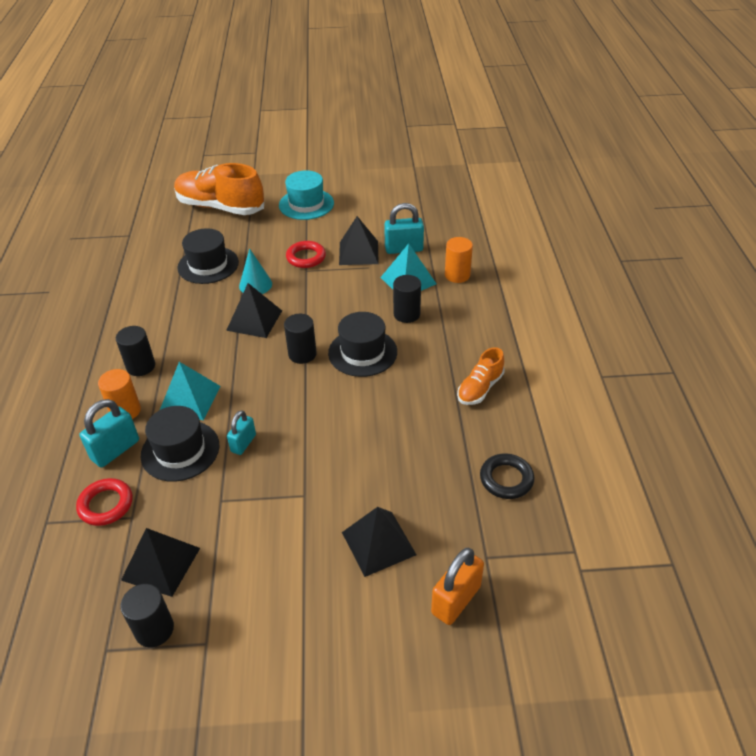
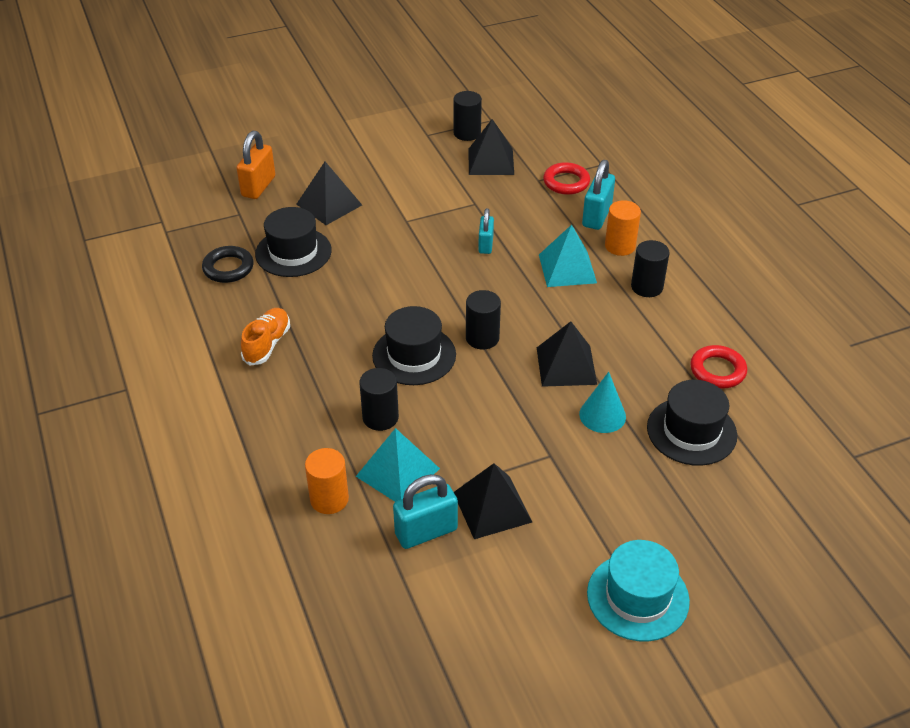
camera: 160 degrees right, 0 degrees up
(180, 450) = (539, 228): black hat -> black hat (293, 252)
(220, 207) = (774, 551): orange shoe -> none
(306, 257) = (564, 478): red ring -> red ring (717, 370)

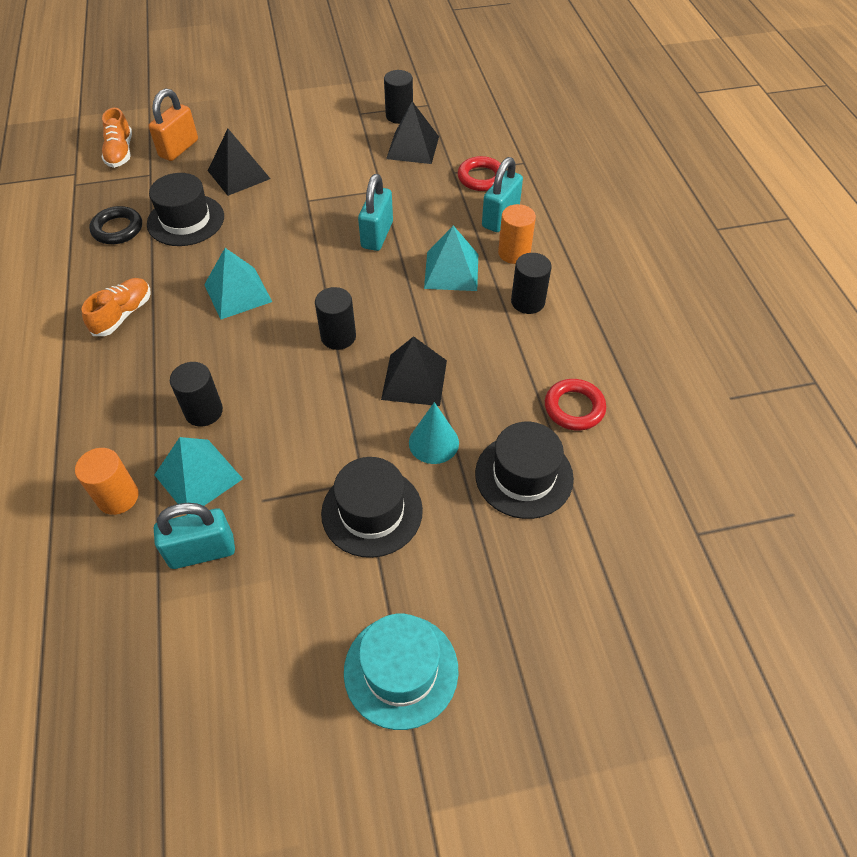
camera: 10 degrees right, 10 degrees up
(200, 196) = (120, 152): none -> orange shoe
(371, 311) = (237, 293): none -> turquoise pyramid
(414, 355) = (262, 346): black hat -> black hat (372, 511)
(485, 245) = (377, 235): turquoise padlock -> turquoise padlock, size x1.56
(492, 507) = (281, 533): black pyramid -> none

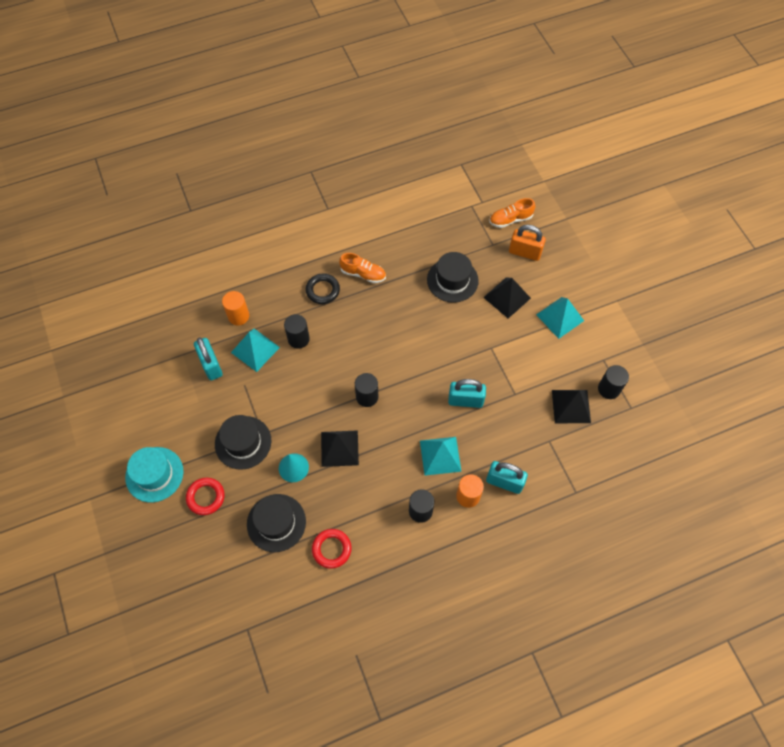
camera: 80 degrees right, 10 degrees up
(117, 229) = (435, 245): black ring -> black ring (322, 290)
(237, 293) = (393, 329): turquoise pyramid -> turquoise pyramid (560, 317)
(481, 177) = (547, 462): red ring -> red ring (206, 497)

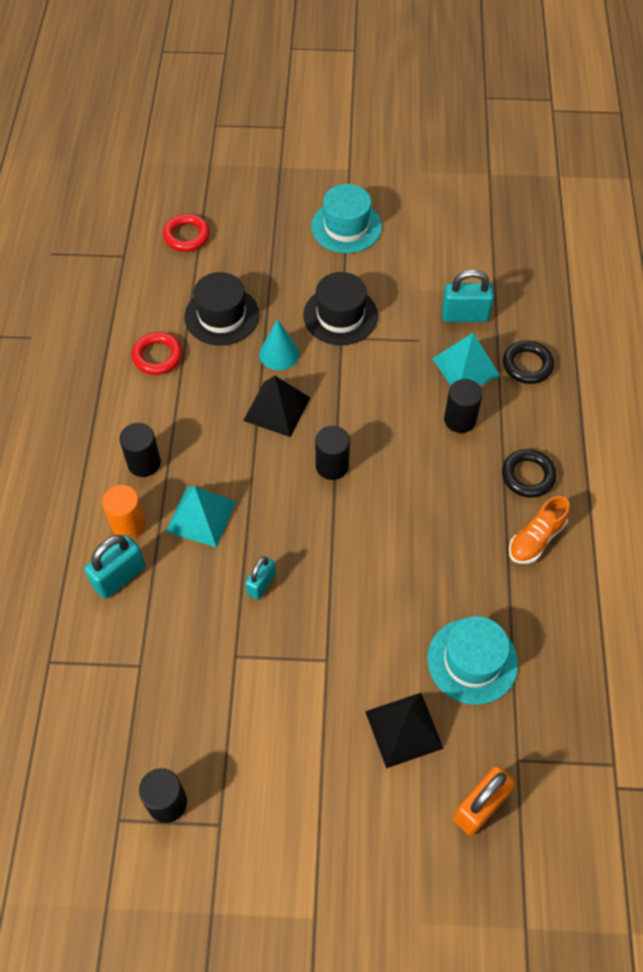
camera: 115 degrees right, 5 degrees down
(206, 497) = (292, 263): red ring -> red ring (186, 236)
(238, 316) = (527, 365): orange cylinder -> black ring
(452, 280) = (472, 661): black hat -> turquoise hat
(465, 400) = (261, 584): turquoise padlock -> turquoise padlock, size x0.64
(510, 219) = (560, 819): orange shoe -> none
(560, 317) = (328, 796): turquoise pyramid -> none
(571, 406) = (172, 727): black pyramid -> none

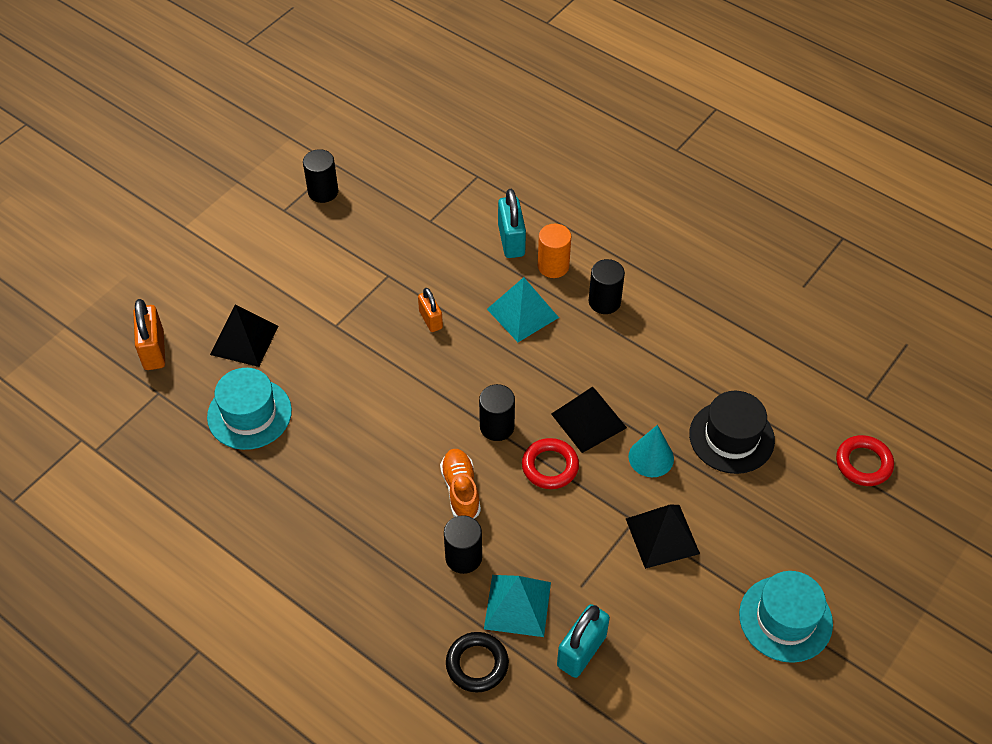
camera: 125 degrees right, 5 degrees down
(157, 356) = (715, 364): red ring -> red ring (550, 466)
(261, 584) = (431, 320): turquoise padlock -> orange padlock
(340, 315) = (662, 536): black hat -> black pyramid
(528, 476) = (362, 571): black ring -> none
(536, 539) = (301, 531): orange shoe -> orange shoe (461, 490)

